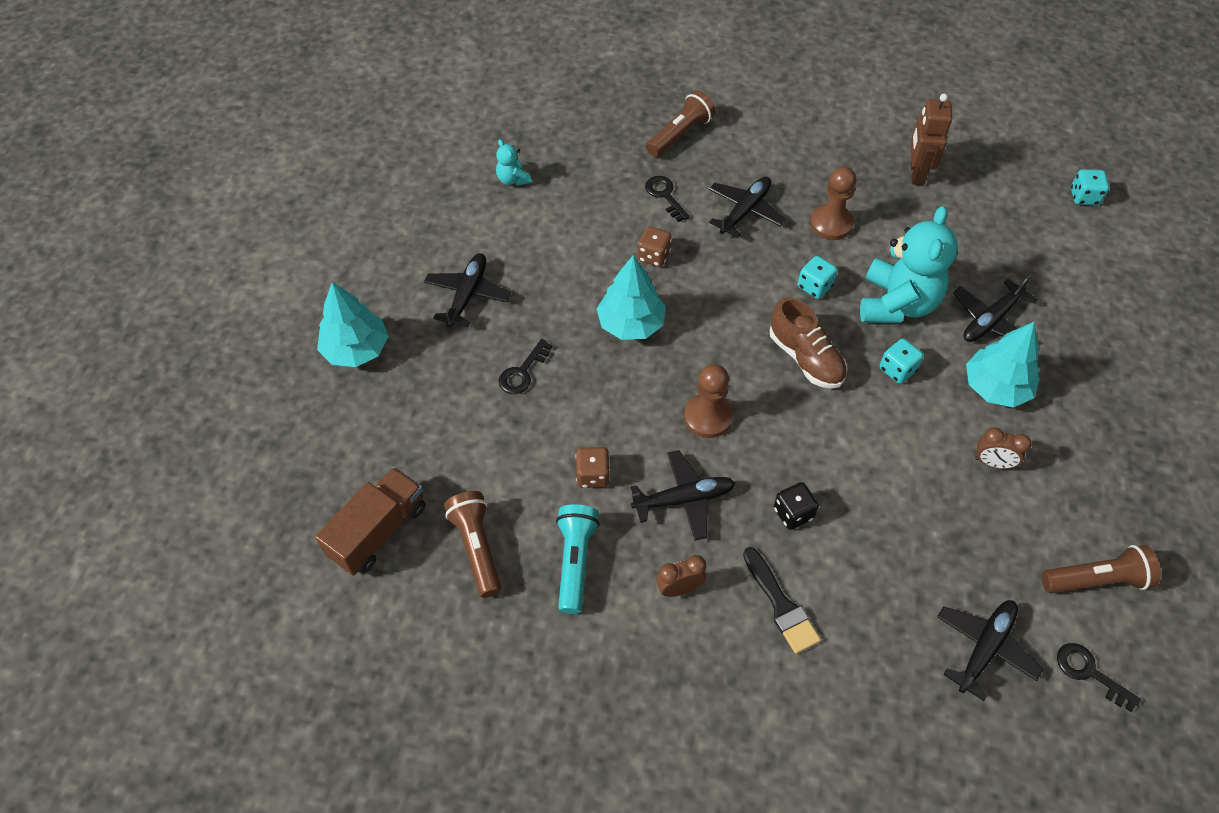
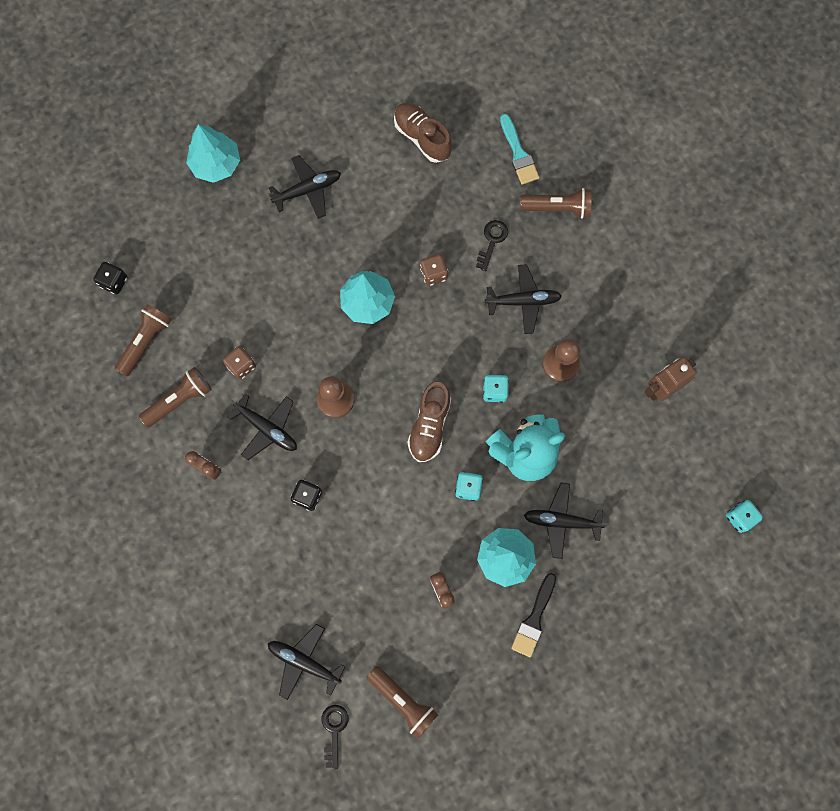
camera: 50 degrees right, 20 degrees up
(378, 531) = (114, 282): brown truck -> black dice
(513, 179) = (422, 137): turquoise teddy bear -> brown shoe
(522, 372) = (279, 269): black key -> none
(575, 561) = (179, 400): turquoise flashlight -> brown flashlight
(601, 127) = (518, 153): none -> turquoise brush
(780, 605) = (242, 531): black brush -> black brush (534, 618)
(984, 648) = (304, 661): black plane -> black plane turned 150 degrees counterclockwise

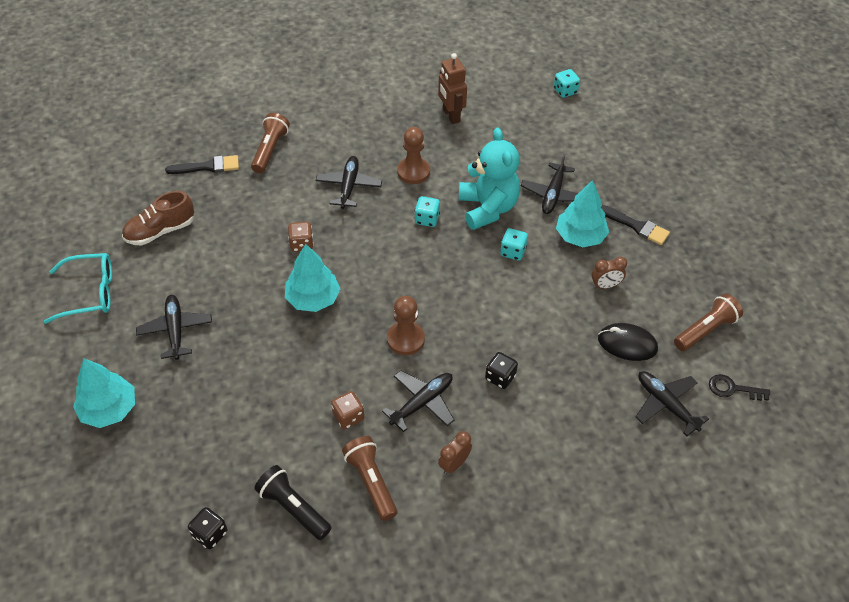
camera: 80 degrees left, 25 degrees down
(146, 341) = (293, 508): brown flashlight -> black flashlight
(304, 661) = (666, 404): black plane -> black plane turned 105 degrees clockwise
(335, 103) = (91, 293): none -> turquoise glasses
(370, 618) = (627, 344): none -> black mouse
(429, 425) = (449, 270): brown shoe -> none
(492, 241) = (284, 198): black key -> none
(518, 153) = (207, 167): turquoise brush -> black brush

